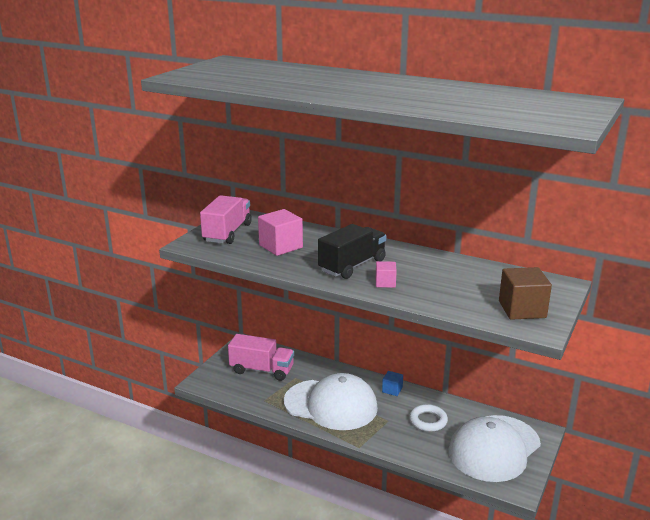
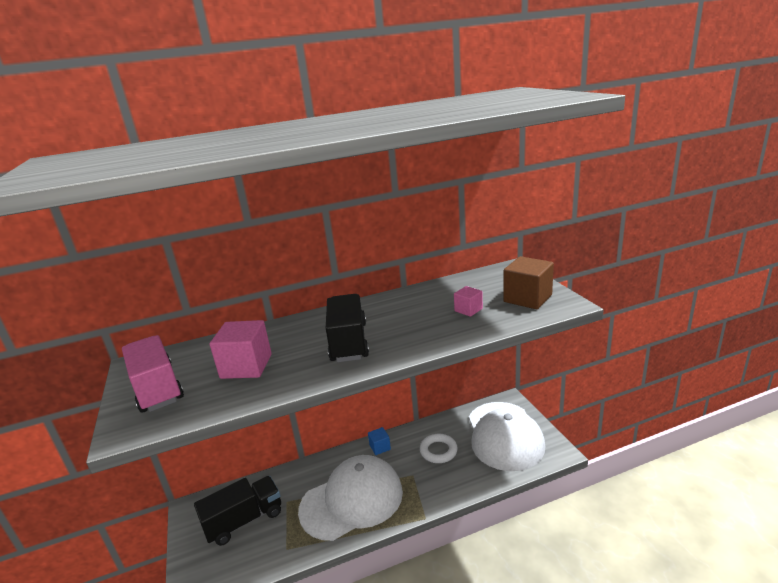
camera: 45 degrees left, 0 degrees up
(262, 370) = (244, 520): pink truck -> black truck
(385, 283) = (404, 339): pink cube -> pink cube (468, 310)

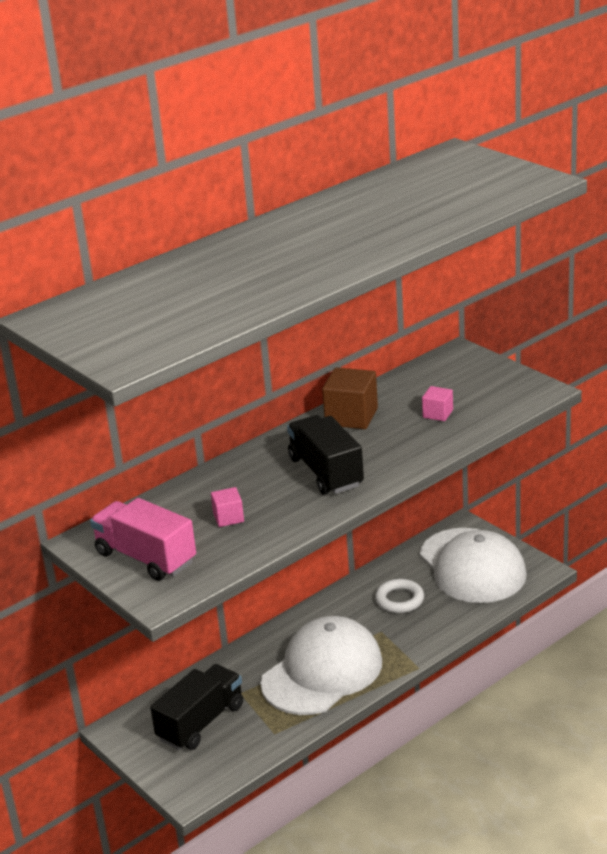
camera: 20 degrees left, 5 degrees up
(246, 366) = (228, 518): pink cube -> pink cube, size x0.55
(380, 447) = (322, 612): blue cube -> none
(527, 298) = (497, 390): brown cube -> brown cube (351, 417)

